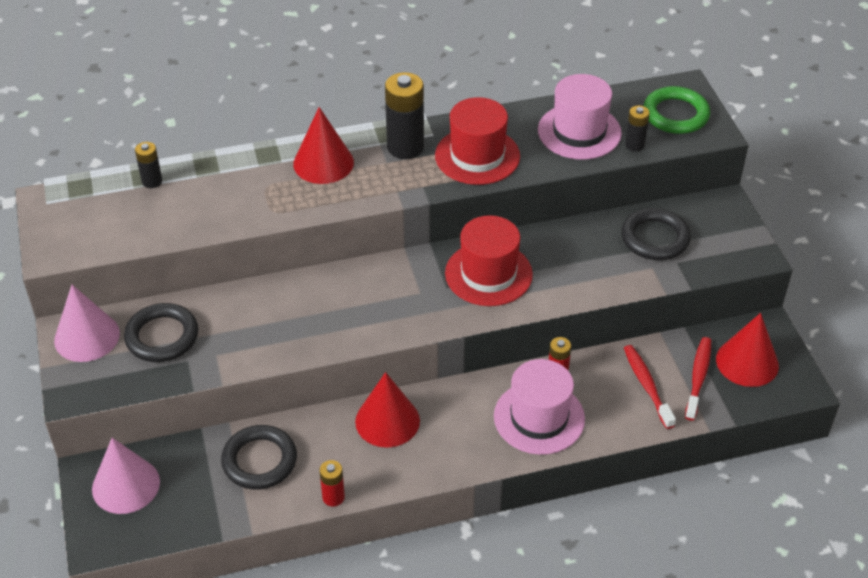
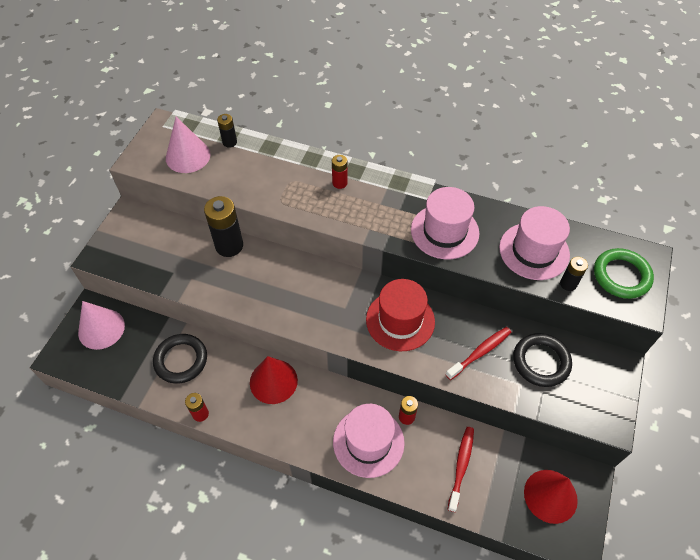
camera: 35 degrees right, 10 degrees up
(87, 337) = (135, 224): pink cone -> pink cone (188, 156)
(162, 337) = (173, 248): black ring -> none
(323, 163) = (339, 183): red cone -> red battery
(405, 147) = (401, 199): black battery -> black battery (229, 246)
(477, 156) = (444, 231): red hat -> pink hat
(698, 377) = (503, 484): red toothbrush -> red toothbrush (480, 352)

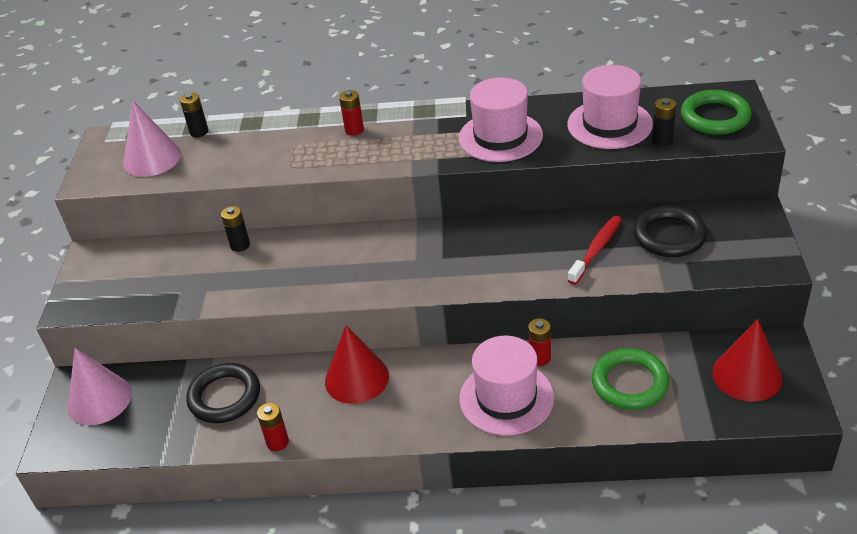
camera: 15 degrees left, 15 degrees down
(229, 246) = (240, 245): black battery -> black battery, size x0.54
(400, 320) = (488, 250): red hat -> none
(461, 466) = (629, 383): red toothbrush -> green ring

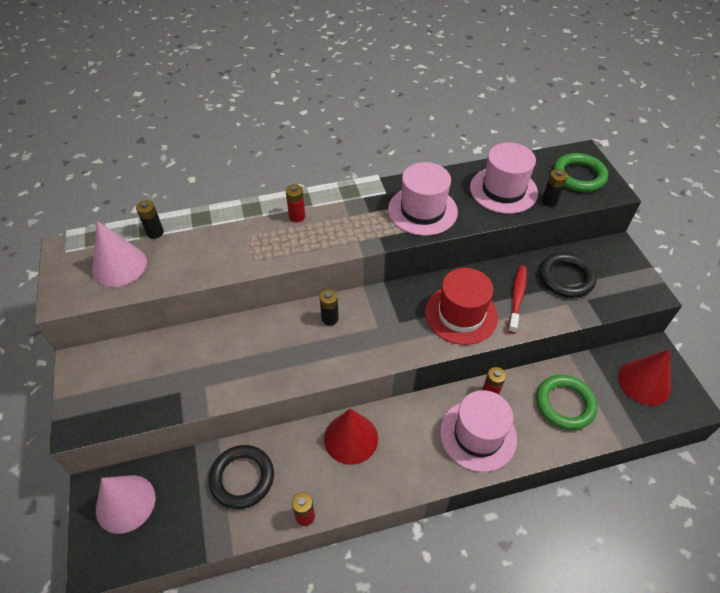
camera: 20 degrees left, 10 degrees up
(240, 245) = (219, 334): black battery -> black battery (330, 318)
(519, 258) = (461, 314): none -> red hat

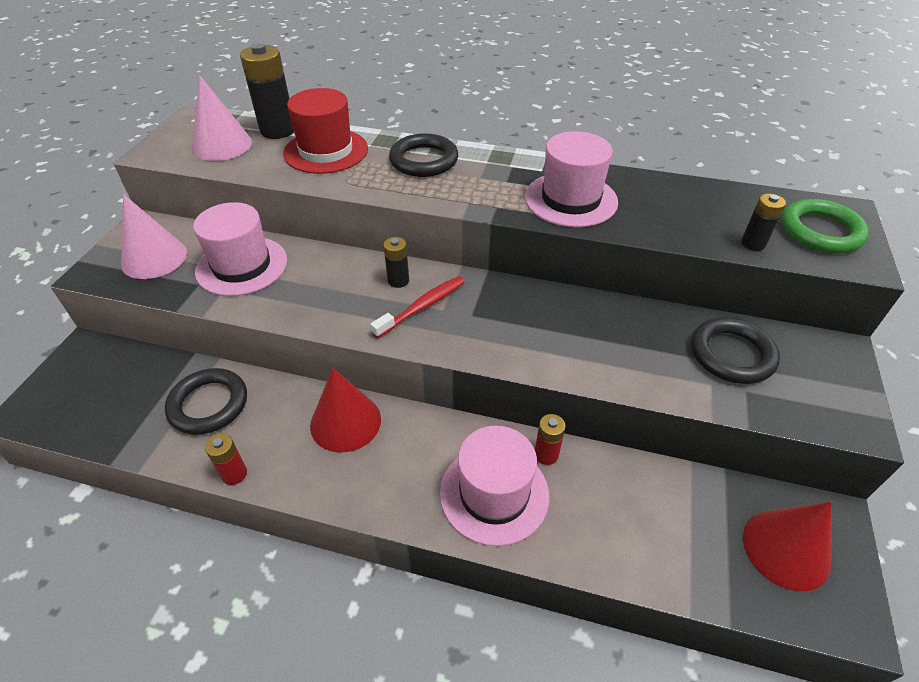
camera: 30 degrees right, 5 degrees down
(125, 503) = (94, 373): pink cone -> pink cone (154, 258)
(155, 232) = (278, 130): black battery -> black battery, size x1.86
(297, 216) = (424, 160): red battery -> black ring
(461, 314) = (553, 337): red hat -> red hat (326, 151)
(503, 190) = (695, 212): pink hat -> pink hat (242, 266)
(517, 297) = (643, 349): red toothbrush -> red toothbrush (422, 307)
(564, 404) = (640, 517): green ring -> none

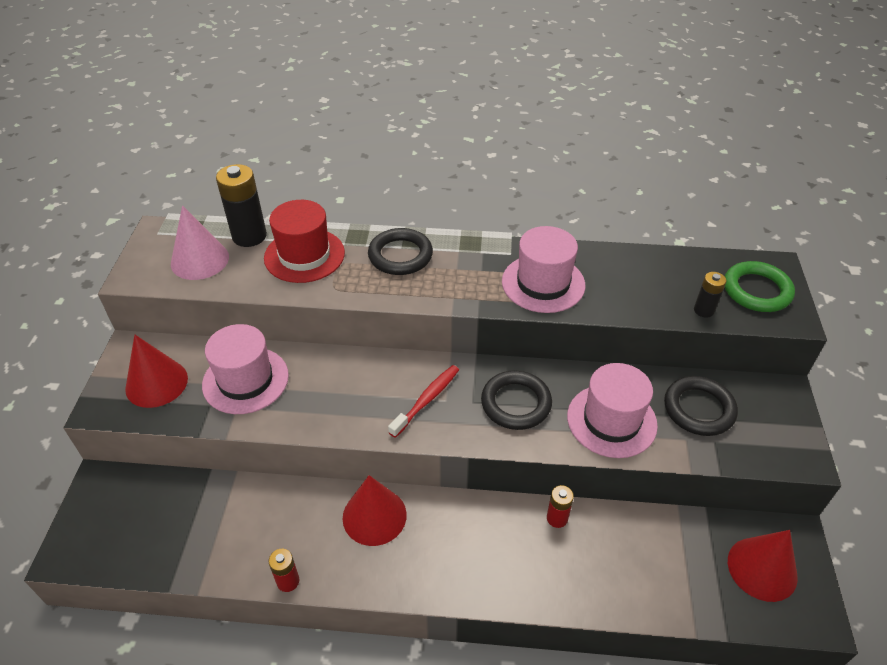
camera: 10 degrees left, 0 degrees up
(154, 258) = (156, 383): pink cone -> red cone
(208, 404) = (242, 519): black ring -> black ring (516, 403)
(398, 281) = (398, 376): black battery -> none
(494, 493) = (520, 561): pink hat -> pink hat (611, 420)

